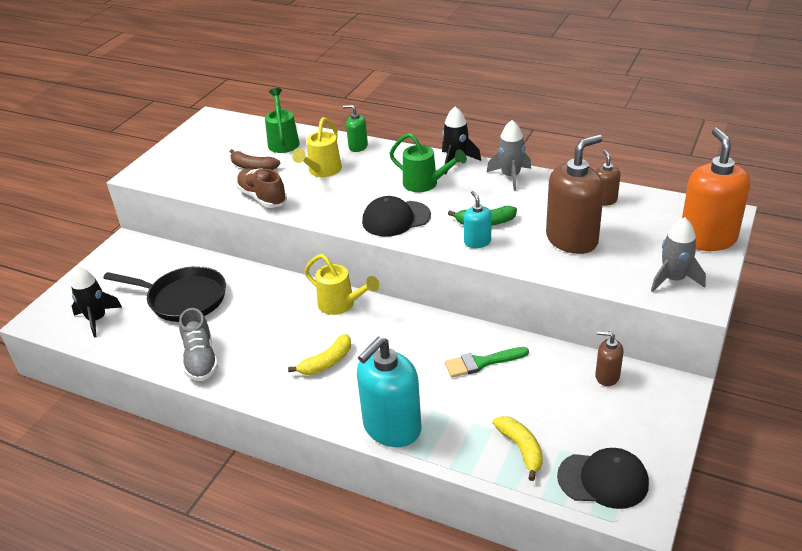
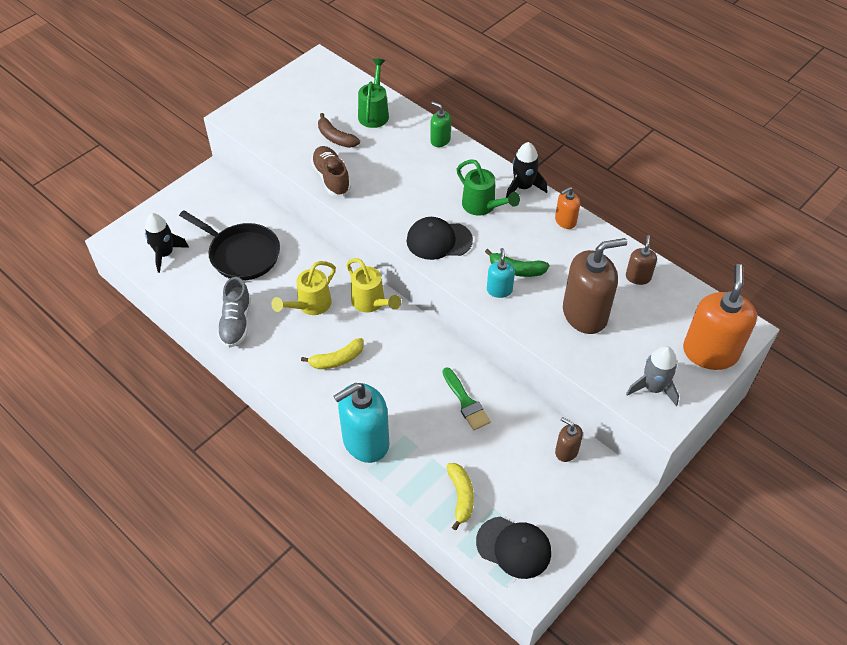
camera: 15 degrees right, 15 degrees up
(322, 171) = (396, 162): yellow watering can -> yellow watering can (310, 305)
(482, 362) = (466, 402): green brush -> green brush turned 120 degrees counterclockwise
(510, 176) = (565, 221): grey rocket -> orange soap dispenser

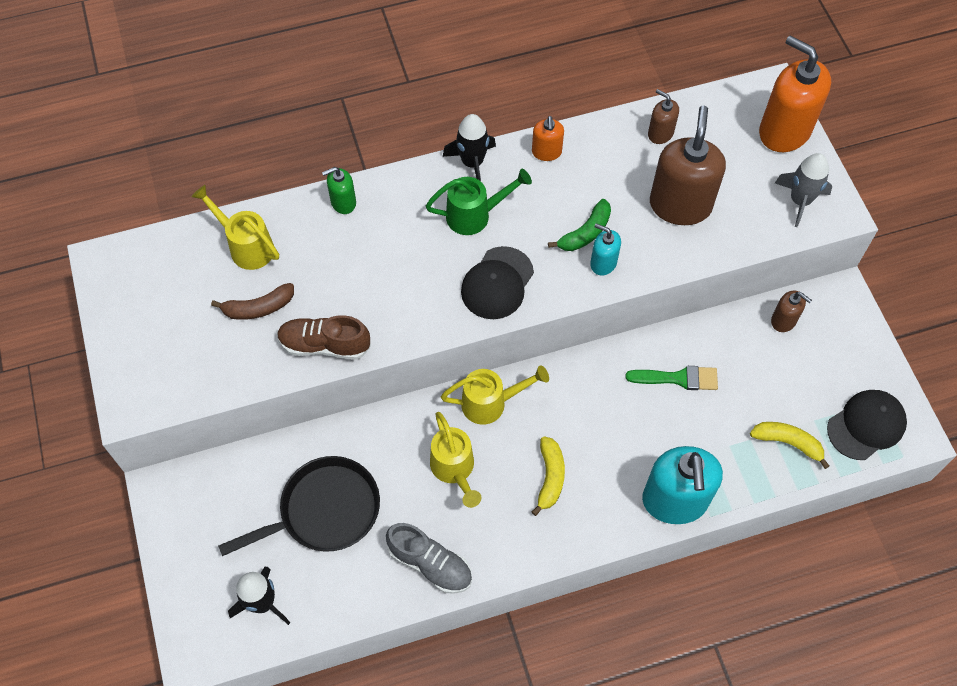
camera: 60 degrees left, 10 degrees up
(374, 113) = (246, 246): green watering can -> yellow watering can
(566, 451) = (783, 320): brown soap dispenser -> brown soap dispenser turned 120 degrees counterclockwise

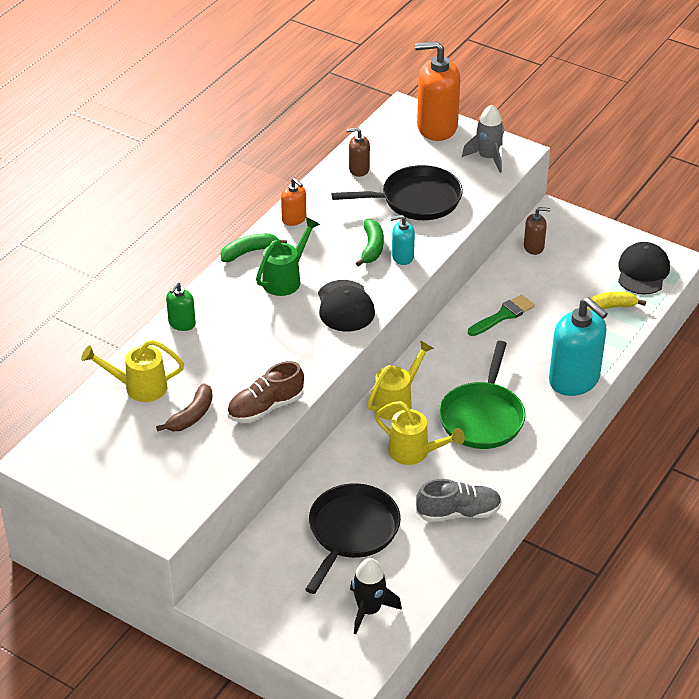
camera: 40 degrees left, 20 degrees down
(472, 162) = (249, 252): black rocket -> green banana
(550, 477) = (482, 417): yellow banana -> green pan
(680, 205) = (416, 200): brown soap dispenser -> black pan

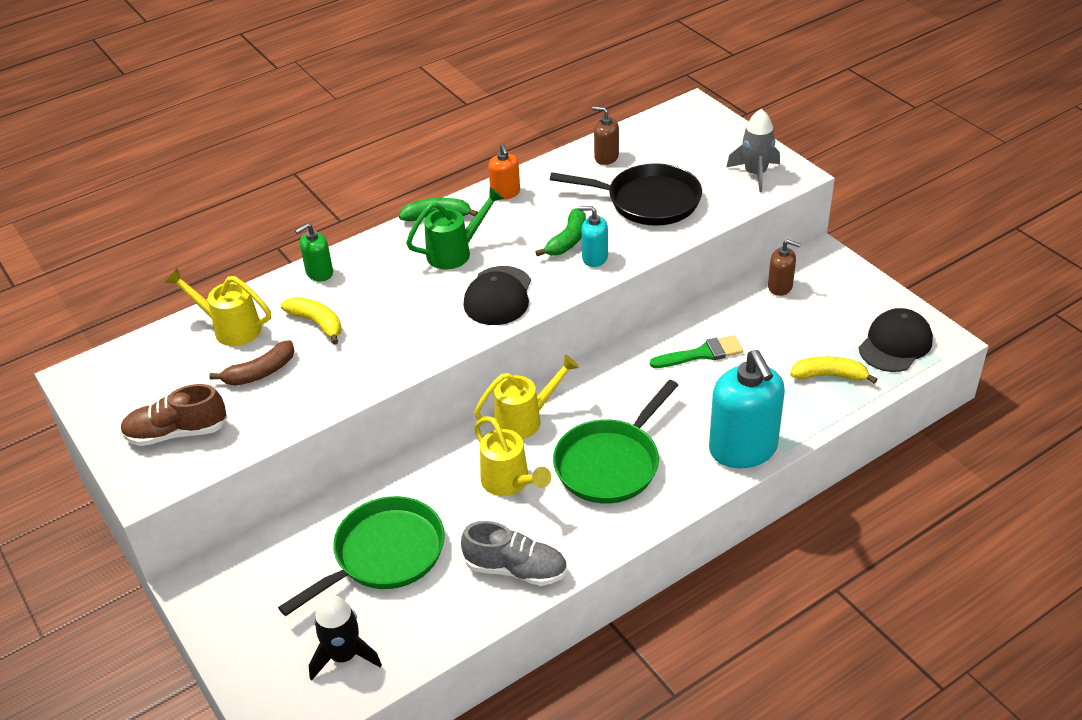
camera: 25 degrees right, 0 degrees up
(210, 365) = (317, 323): none -> yellow banana
(265, 407) = (341, 384): brown shoe -> brown shoe (177, 433)
(351, 532) = (384, 555): black pan -> green pan
(437, 127) = (717, 131): orange soap dispenser -> none

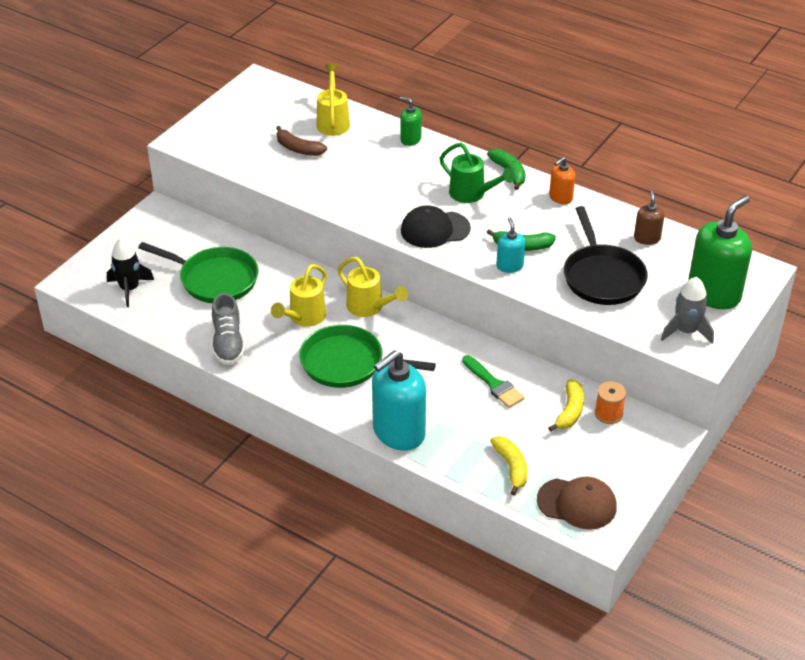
camera: 65 degrees right, 0 degrees up
(177, 433) = (229, 135): brown shoe -> none
(317, 323) = (358, 156): yellow banana -> yellow banana (570, 411)
(710, 142) = (714, 293): none -> green soap dispenser
(780, 287) = (608, 414): brown soap dispenser -> orange spool
(895, 344) = (577, 503): black cap -> brown cap

